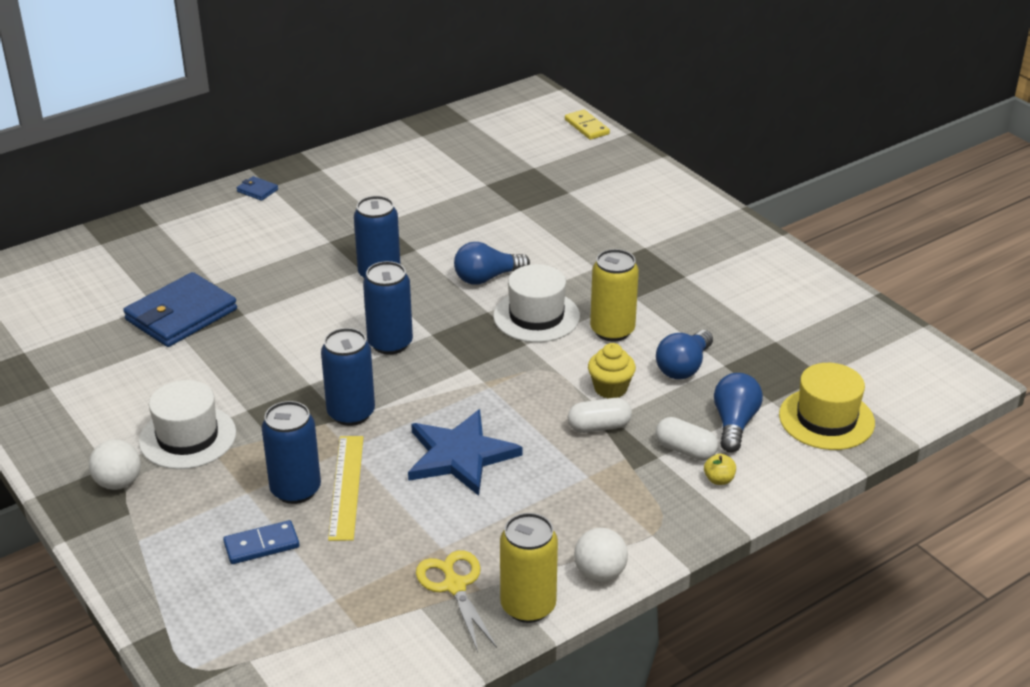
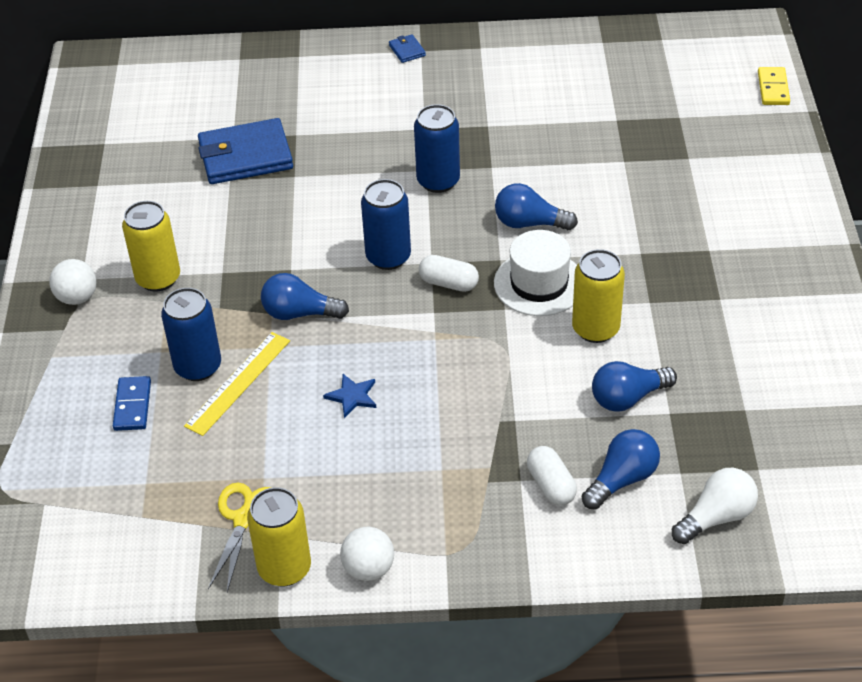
camera: 35 degrees right, 10 degrees up
(187, 437) = (158, 278): white hat -> yellow can
(261, 545) = (133, 405): blue domino -> blue domino turned 75 degrees clockwise
(351, 413) = (299, 313): blue can -> blue light bulb
(460, 455) = (352, 396): blue star -> blue star, size x0.47
(599, 427) = (495, 424): white capsule -> white capsule (448, 283)
(610, 388) = (540, 389): yellow cupcake -> none
(719, 480) = (554, 530): yellow apple -> none
(826, 419) = (716, 517): yellow hat -> white light bulb

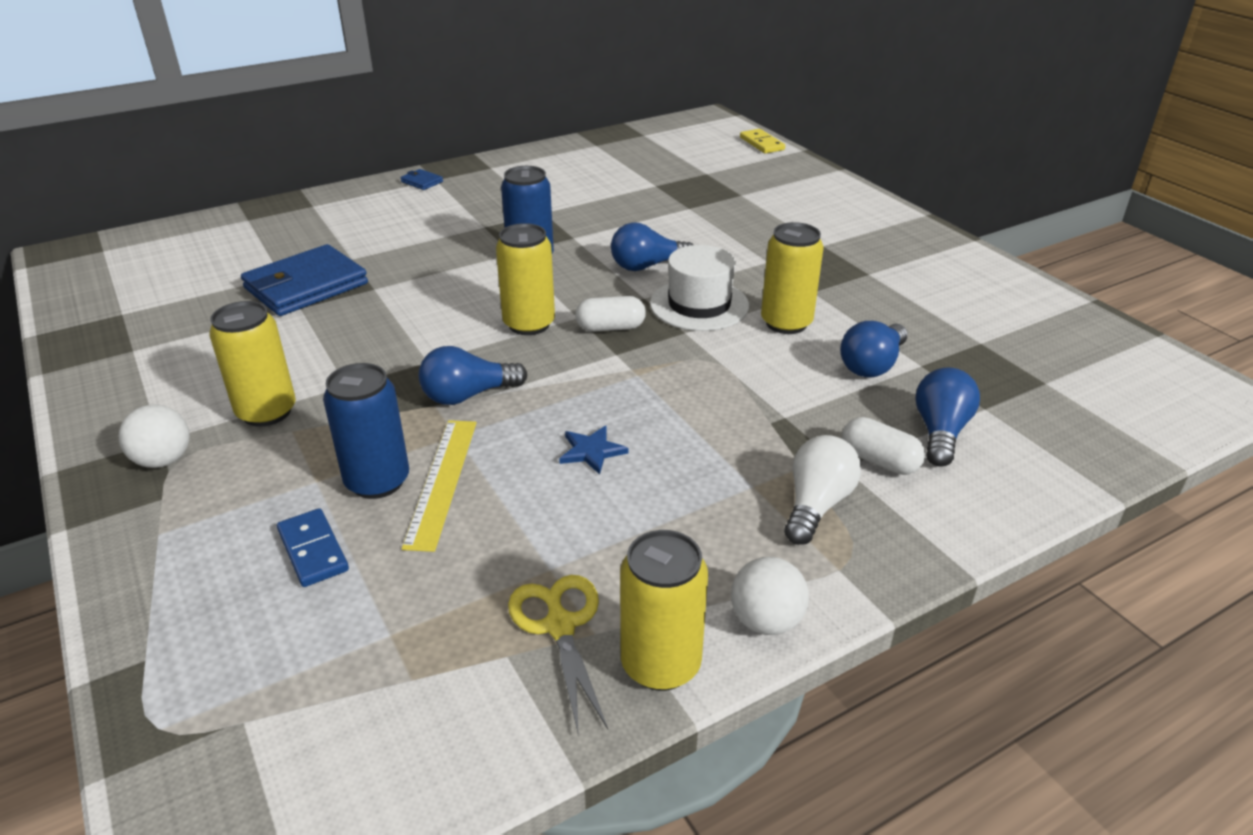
camera: 30 degrees left, 10 degrees down
(388, 257) = (529, 324): blue can -> yellow can
(716, 517) = (1058, 433): white light bulb -> white light bulb (816, 504)

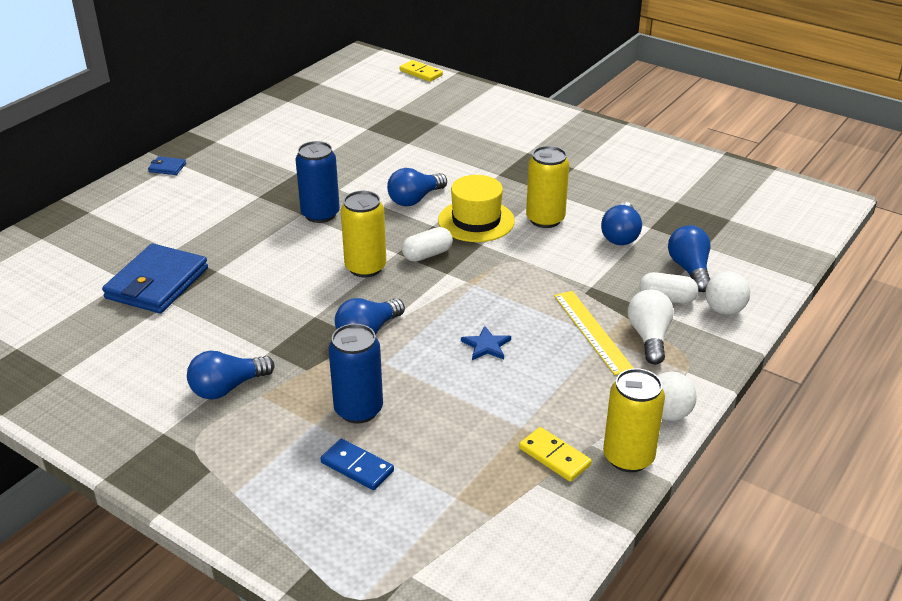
camera: 25 degrees left, 0 degrees up
(164, 460) = (183, 445): white ball -> white ball (724, 310)
(267, 412) = (227, 388): yellow can -> blue light bulb
(442, 481) = (403, 396): yellow ruler -> yellow ruler (592, 331)
(559, 626) = (554, 457): yellow scissors -> yellow domino
(699, 305) = (476, 221): white hat -> yellow hat

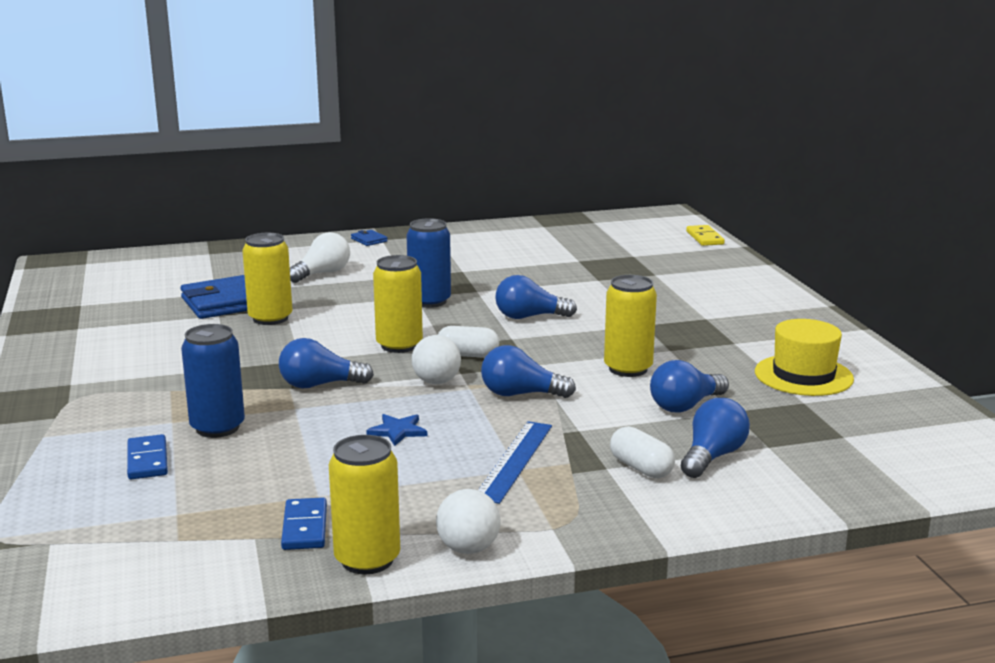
camera: 40 degrees right, 15 degrees down
(221, 286) = (270, 318): none -> yellow can
(227, 388) = (157, 377): blue light bulb -> blue light bulb (520, 394)
(476, 221) = (557, 348): yellow hat -> yellow hat (803, 375)
(554, 457) = (304, 527): yellow domino -> blue domino
(592, 331) = (514, 460): yellow ruler -> blue ruler
(649, 337) = (563, 487): white light bulb -> white light bulb (322, 273)
(724, 310) = (689, 500): white ball -> white ball (436, 382)

